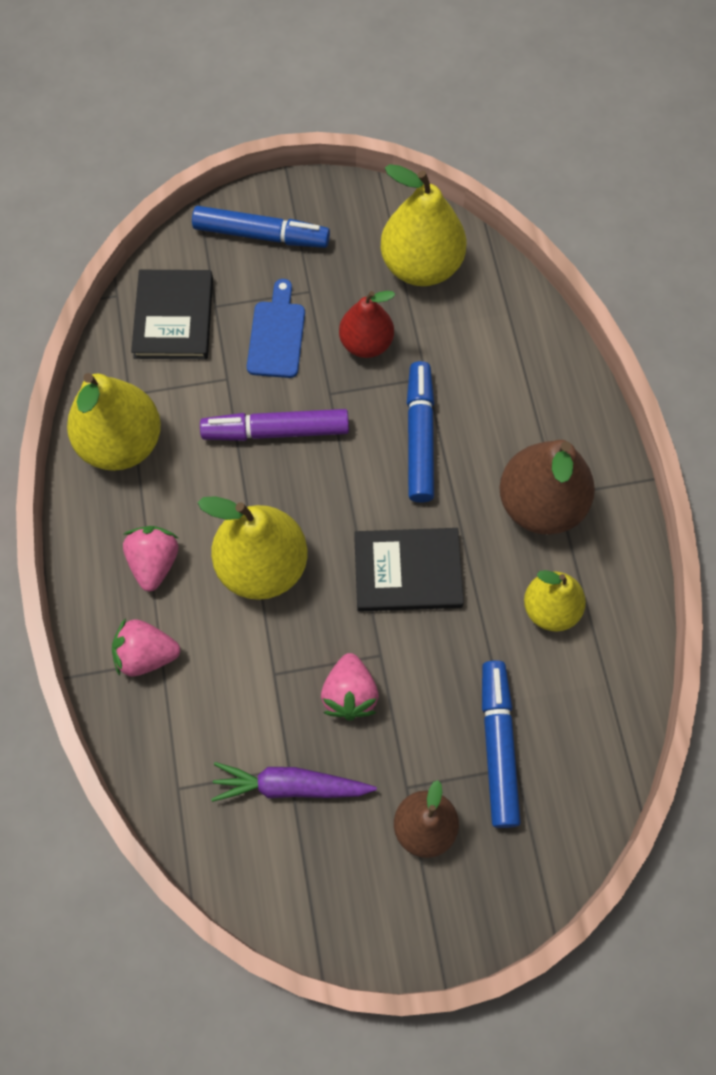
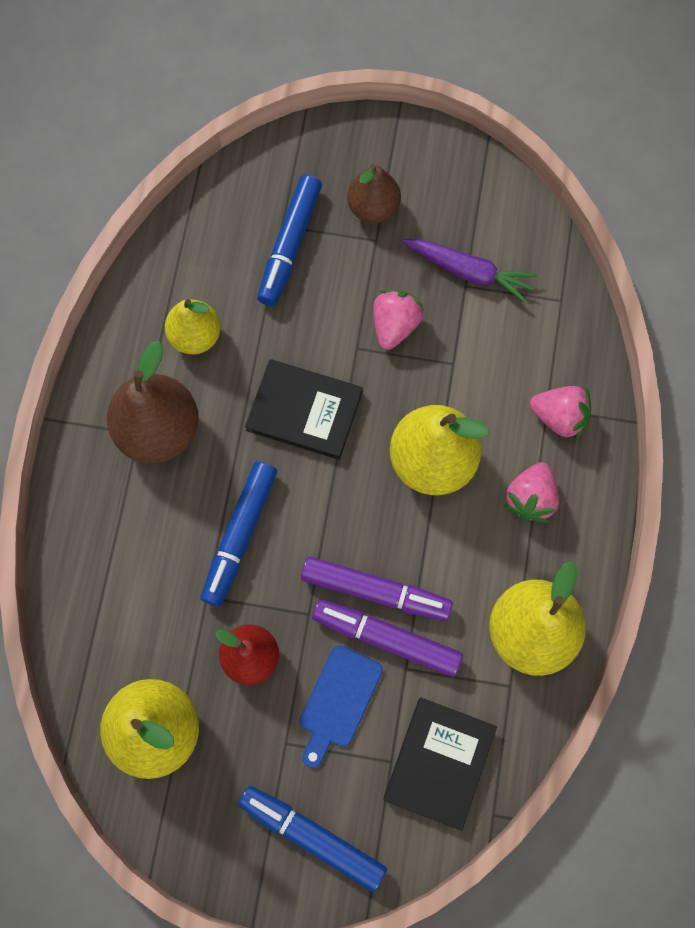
camera: 160 degrees left, 5 degrees up
(252, 396) = (387, 639): none -> purple marker

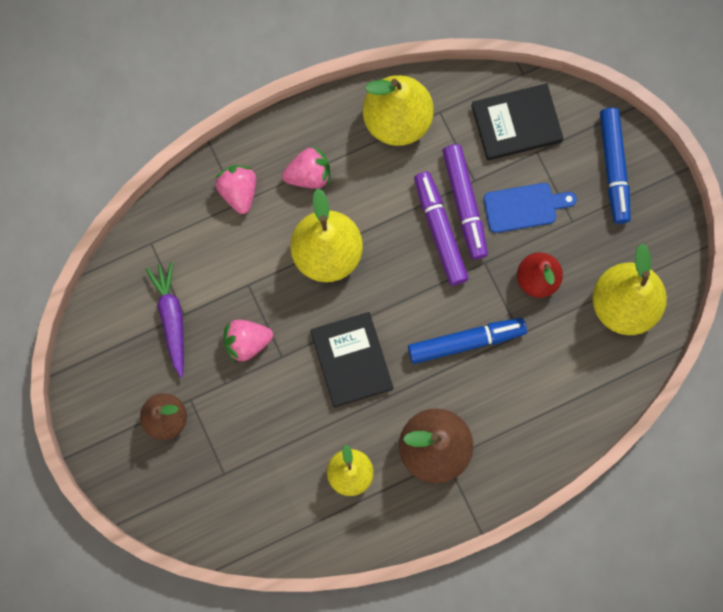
camera: 125 degrees left, 5 degrees up
(290, 245) = (236, 457): blue marker -> none

